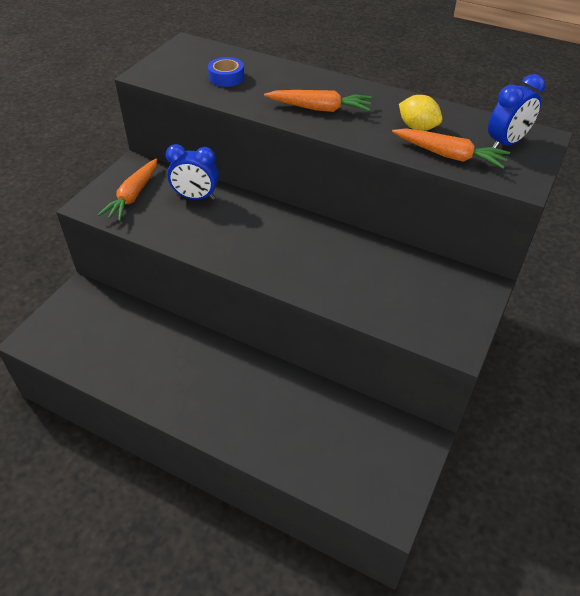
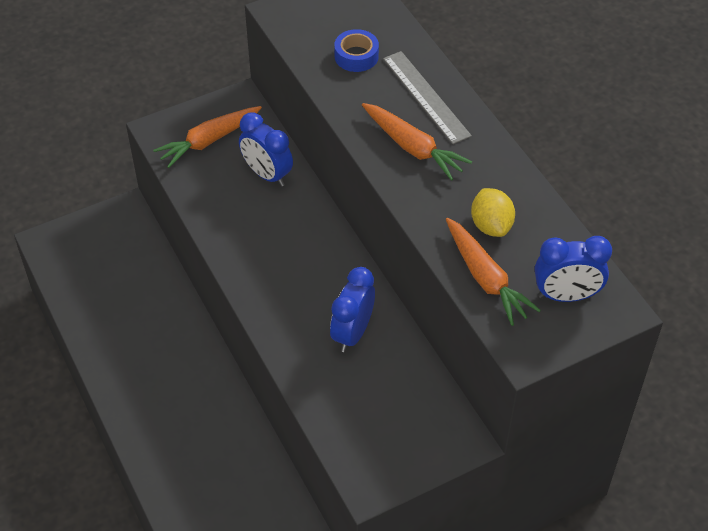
camera: 35 degrees right, 5 degrees up
(297, 81) = (426, 96): none -> grey ruler
(349, 260) = (352, 333): none -> blue clock

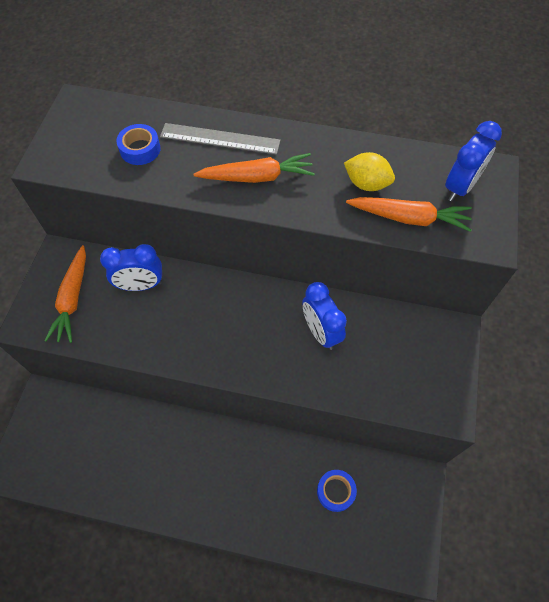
camera: 50 degrees left, 10 degrees up
(240, 495) = (335, 491): none -> blue tape

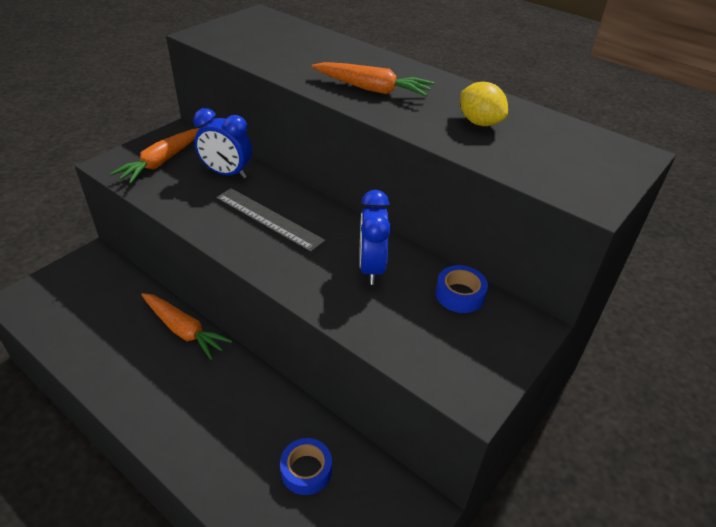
camera: 25 degrees right, 20 degrees down
(140, 149) = (283, 48): blue tape -> blue tape (460, 294)
(220, 138) = (359, 60): grey ruler -> grey ruler (268, 218)
(409, 218) = (507, 157): orange carrot -> orange carrot (184, 330)
(460, 187) = (585, 153): blue clock -> none

